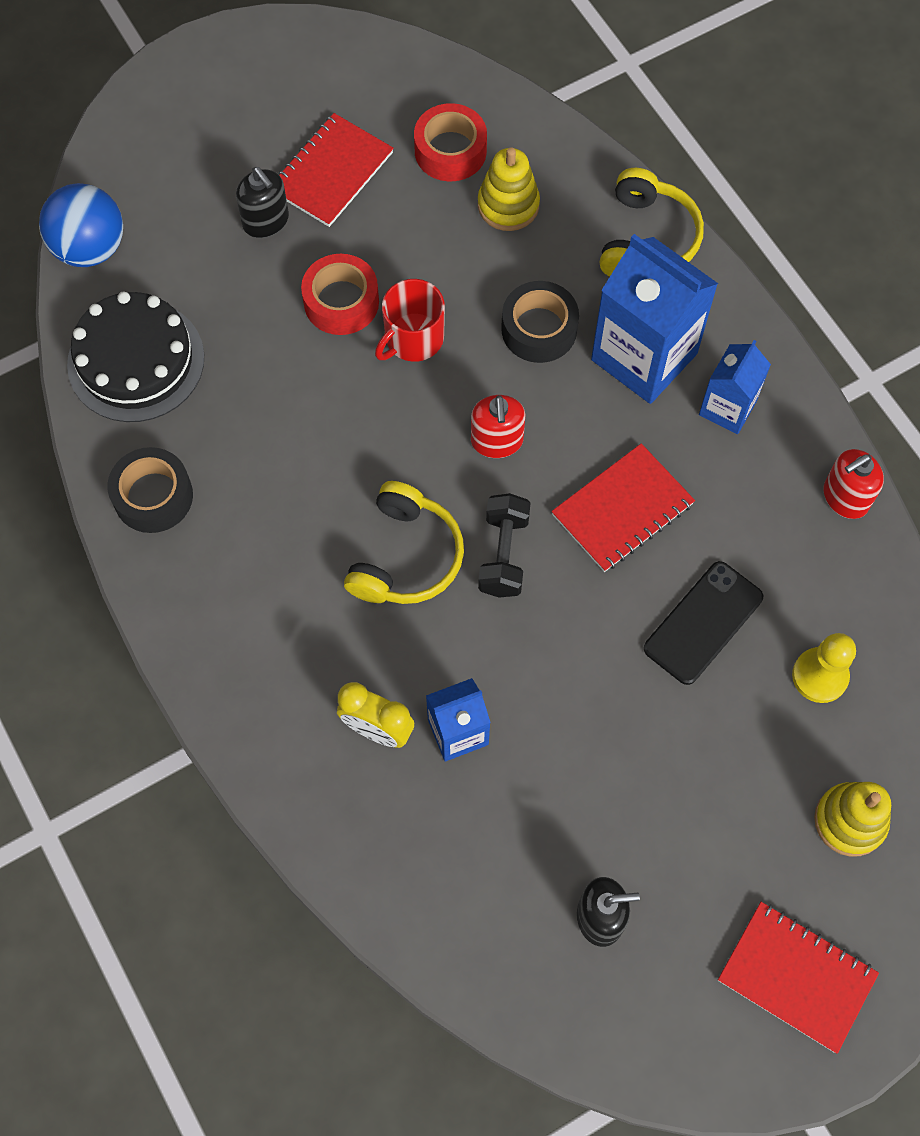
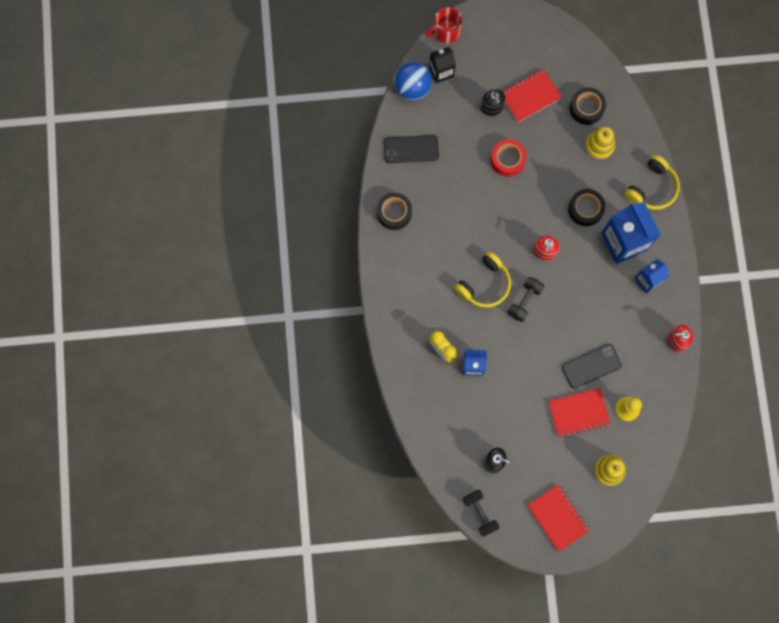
camera: 25 degrees right, 10 degrees up
(136, 197) = (441, 72): none -> black carton
(136, 361) = (411, 149): black cake -> black phone
(413, 339) = (530, 190): red mug -> red mug (446, 32)
(450, 151) = (586, 108): red tape -> black tape
(622, 509) = (582, 304): red notebook -> red notebook (578, 412)
(624, 1049) = (480, 513): none -> black dumbbell

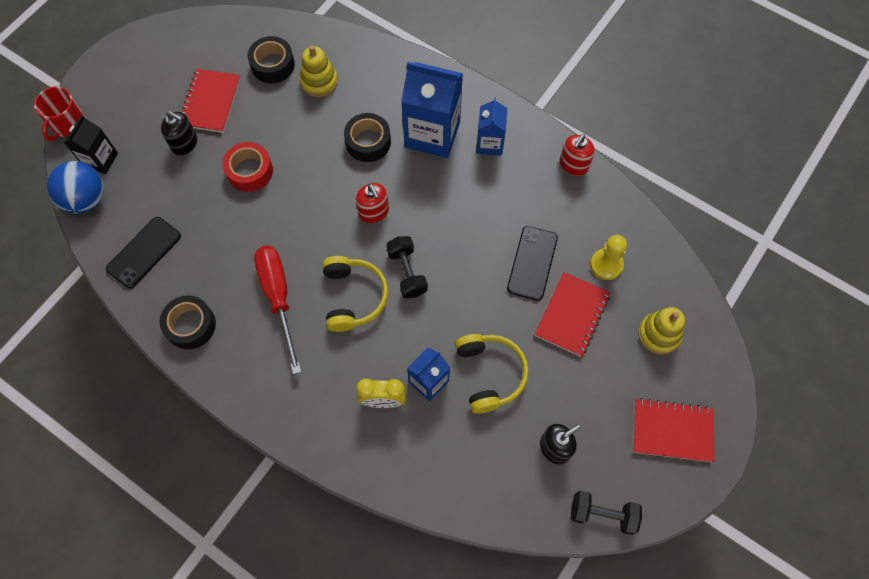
camera: 50 degrees left, 10 degrees down
(449, 245) = (278, 298): none -> red screwdriver
(652, 188) = (404, 71): yellow headphones -> yellow headphones (490, 374)

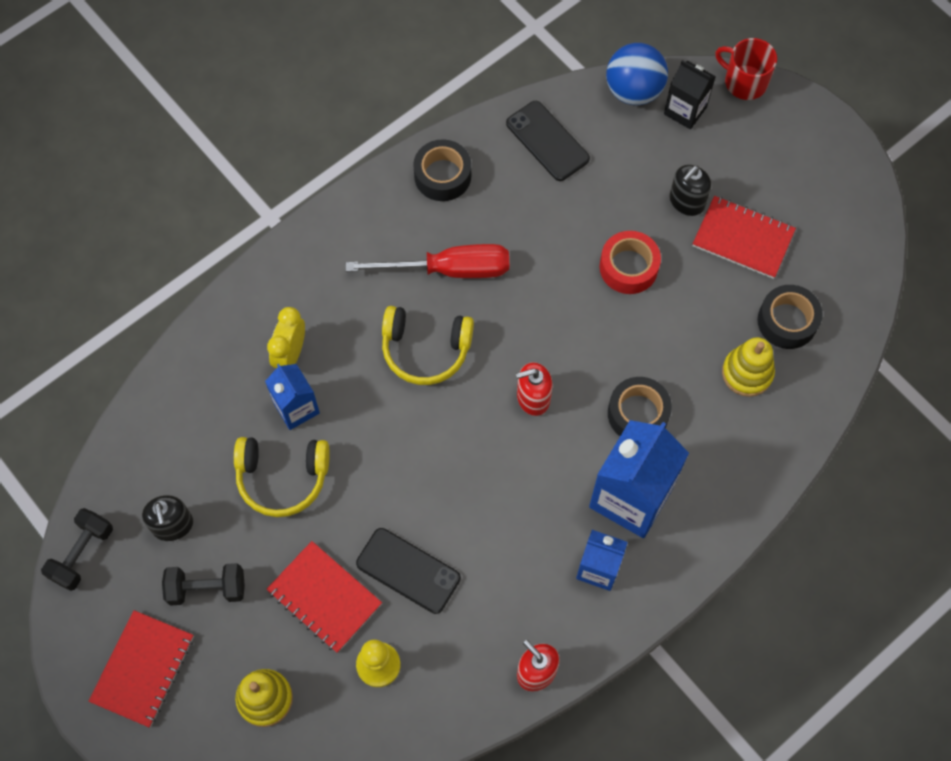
camera: 105 degrees right, 0 degrees up
(407, 272) = (439, 417): black dumbbell -> black dumbbell (207, 588)

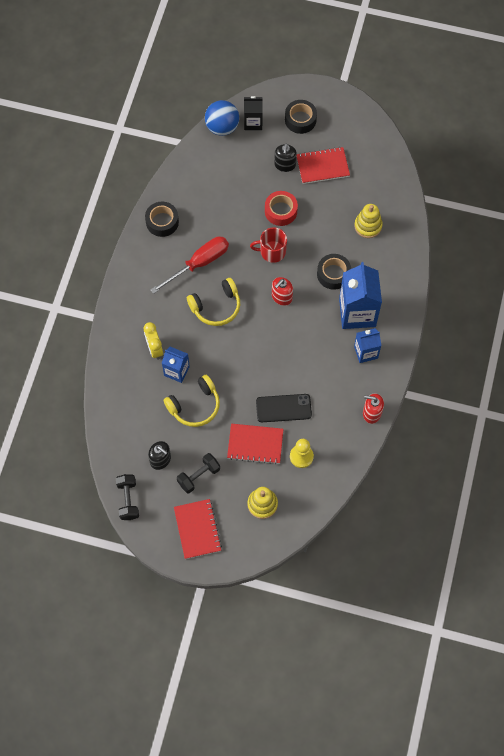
camera: 35 degrees left, 0 degrees up
(547, 141) = (199, 175): black phone -> none
(744, 82) = (270, 92): red mug -> red mug (272, 251)
(787, 321) = (369, 192): black tape -> black tape (300, 120)

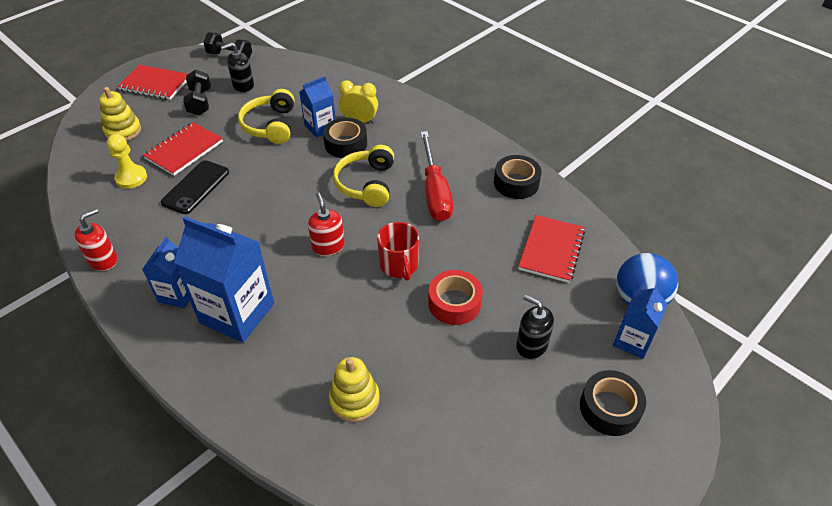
camera: 120 degrees right, 20 degrees down
(253, 122) = (632, 341): black carton -> blue carton
(272, 251) = (399, 265): red mug -> red mug turned 135 degrees clockwise
(322, 166) = (500, 394): red notebook -> red notebook (551, 250)
(333, 274) = (313, 315): black tape -> black tape (346, 144)

